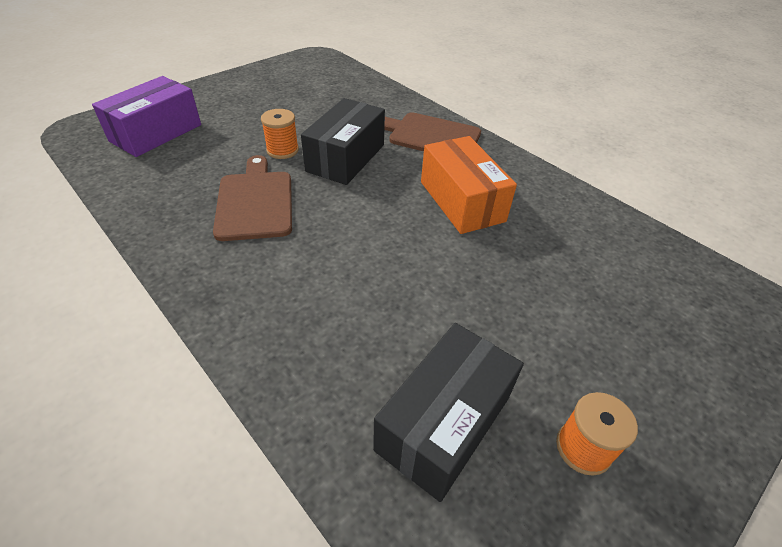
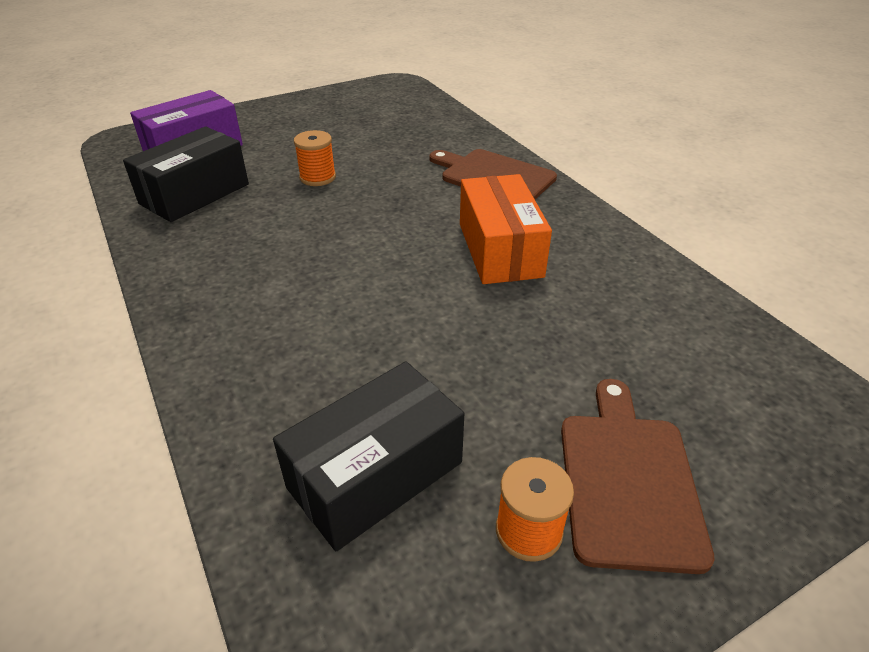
camera: 15 degrees right, 5 degrees down
(255, 202) = (266, 226): brown cutting board -> brown cutting board (627, 480)
(345, 158) = (384, 191): black box -> black box (195, 194)

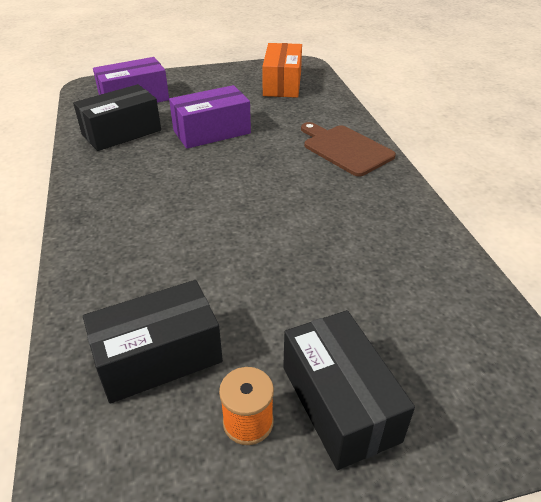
camera: 15 degrees right, 0 degrees up
(317, 177) = (212, 132): orange spool -> purple box
(499, 250) = (323, 208): orange box -> orange box (282, 84)
(627, 480) = (339, 403): brown cutting board -> black box

